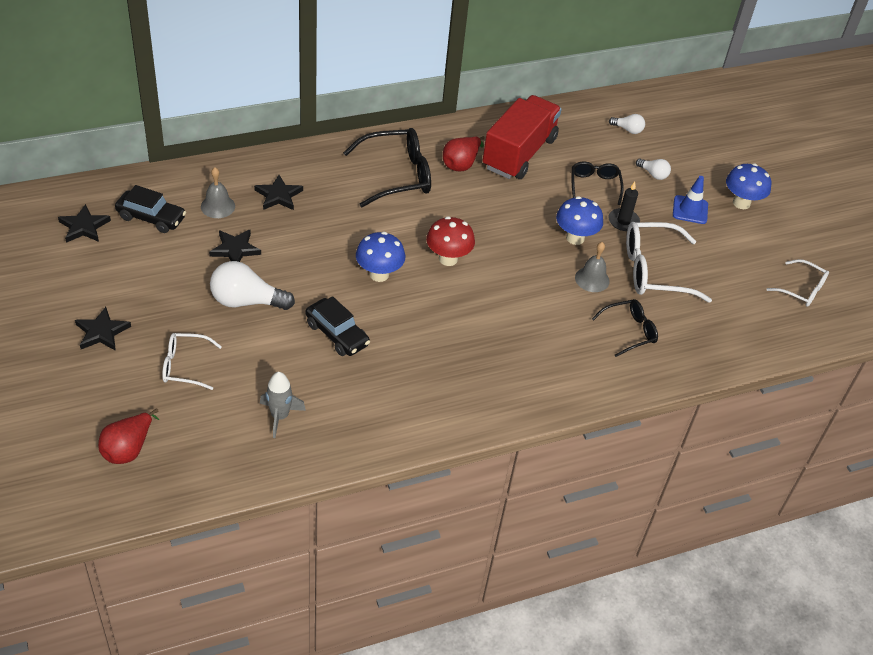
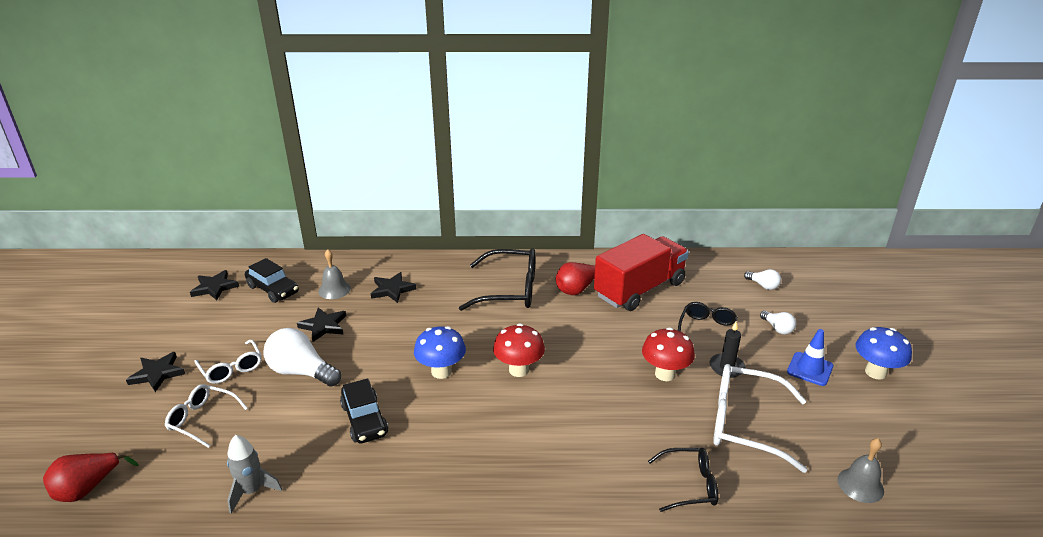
camera: 25 degrees right, 15 degrees down
(575, 238) = (665, 374): blue mushroom -> red mushroom
(592, 279) = (667, 419): grey bell -> grey bell (860, 485)
(802, 290) = (936, 482): white glasses -> white glasses (232, 368)

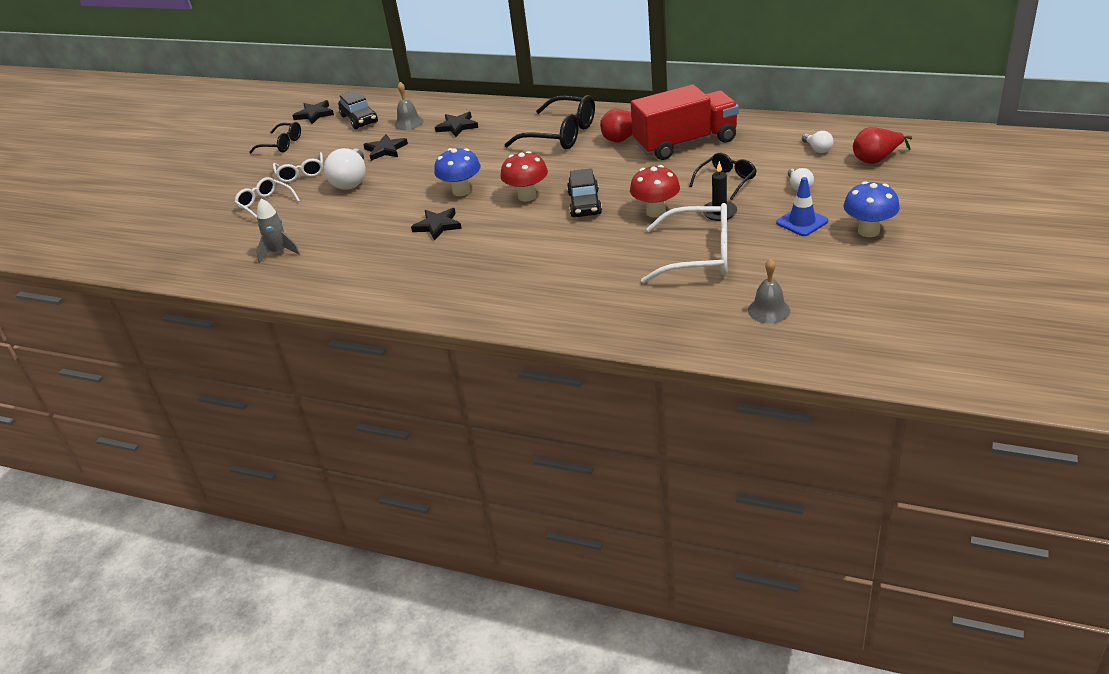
camera: 25 degrees right, 5 degrees up
(88, 489) = (174, 238): red pear -> red pear (876, 159)
(157, 373) = (247, 172): black star -> black star (438, 225)
(301, 372) = (351, 181): white light bulb -> white light bulb turned 135 degrees counterclockwise
(364, 420) = (382, 218): black car -> black car (585, 204)
(690, 485) = (614, 291): black glasses -> black glasses (282, 144)
(744, 424) = (699, 255): white glasses -> white glasses turned 150 degrees clockwise

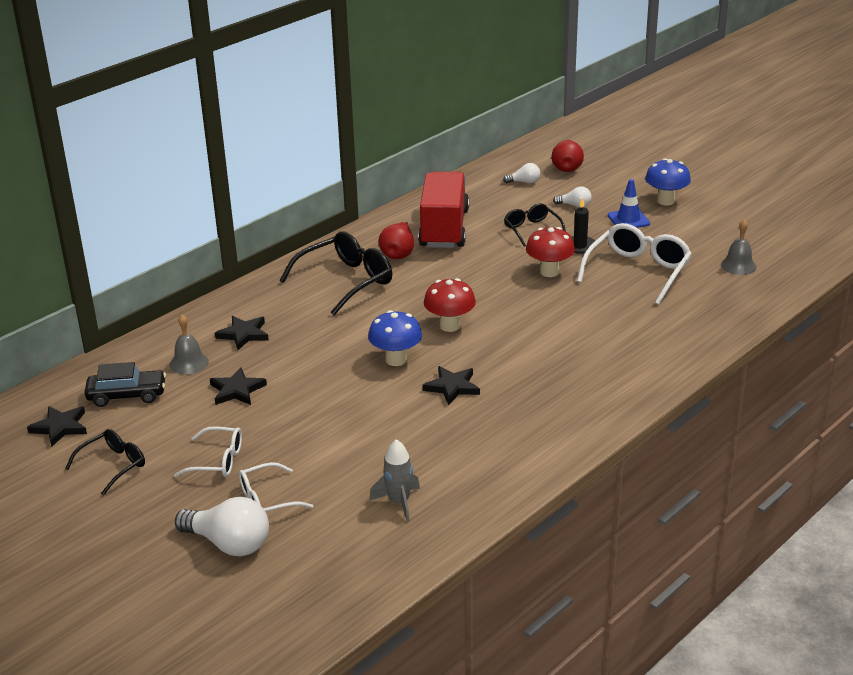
camera: 70 degrees left, 5 degrees down
(351, 181) = (285, 426): white light bulb -> white light bulb (229, 544)
(585, 204) = (498, 300): black car -> none

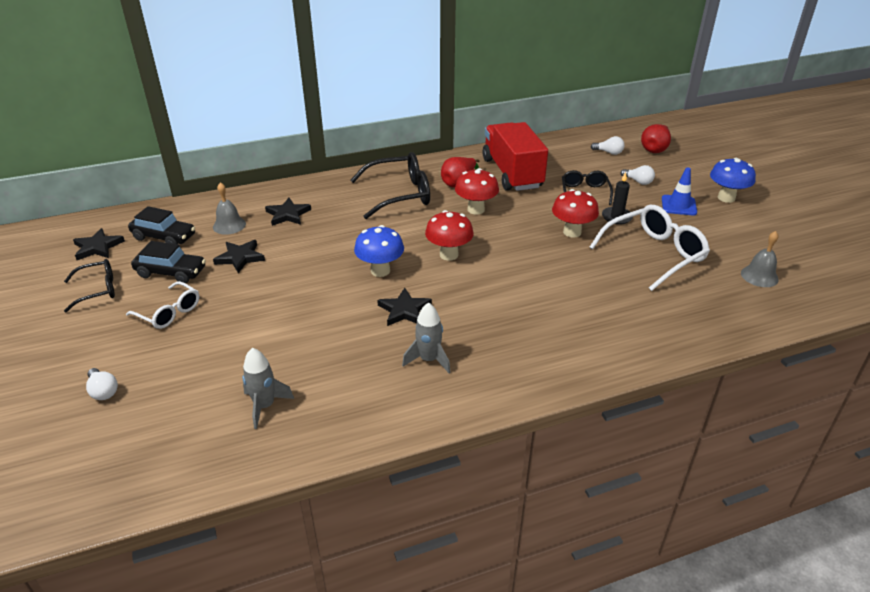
camera: 25 degrees right, 5 degrees up
(176, 425) = (171, 272): none -> black car
(229, 544) = (103, 391): white light bulb -> white light bulb, size x0.52
(267, 500) = (169, 361): white glasses -> none
(438, 275) = (476, 210): none -> red mushroom
(444, 229) = (512, 173): red truck -> red truck turned 45 degrees counterclockwise
(511, 420) = (428, 360): none -> grey rocket

